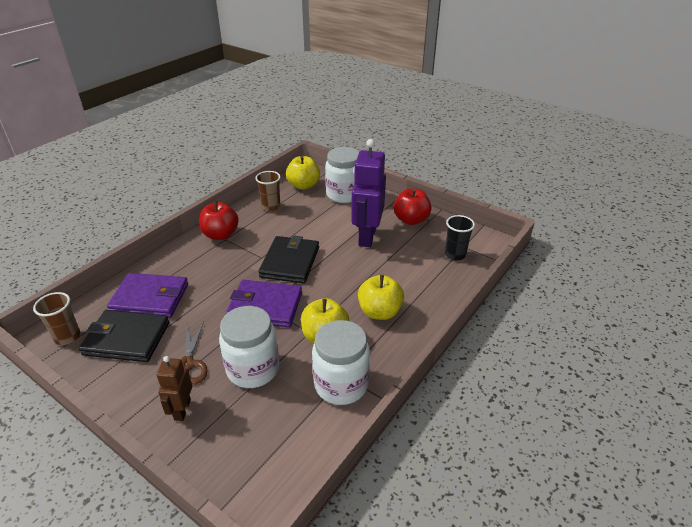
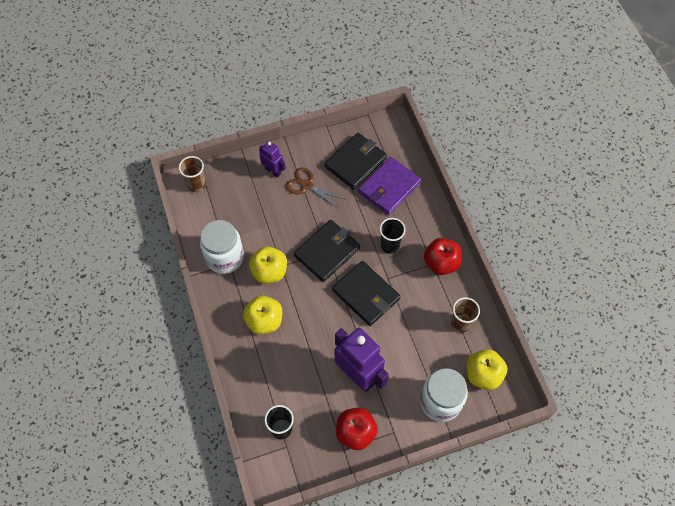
camera: 125 degrees right, 25 degrees up
(67, 337) = (381, 133): brown cup -> brown cup (196, 185)
(182, 409) = (273, 171): brown robot -> purple robot
(224, 269) = (390, 245): none -> black cup
(253, 369) = (275, 217): white jar -> none
(265, 306) = (327, 252): purple wallet -> black wallet

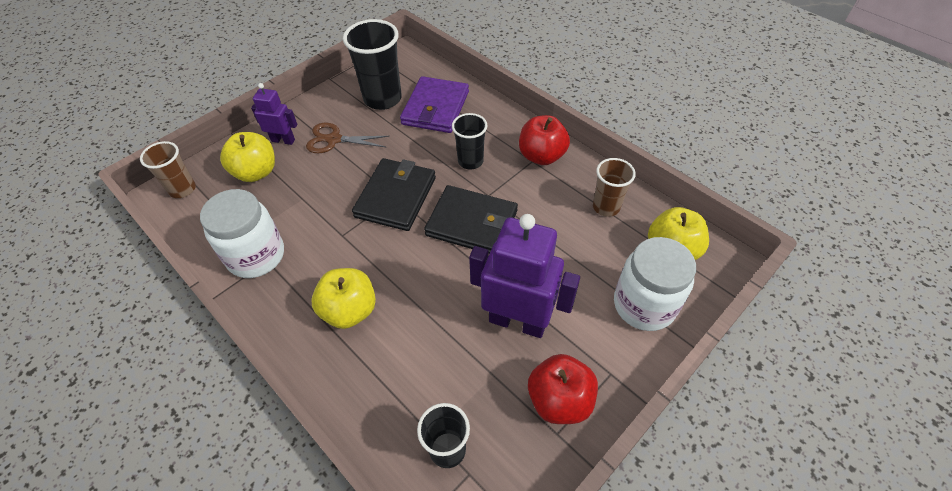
camera: 25 degrees left, 10 degrees down
(269, 272) = (329, 248): yellow apple -> yellow apple (256, 172)
(355, 162) = (382, 99): black wallet -> black cup

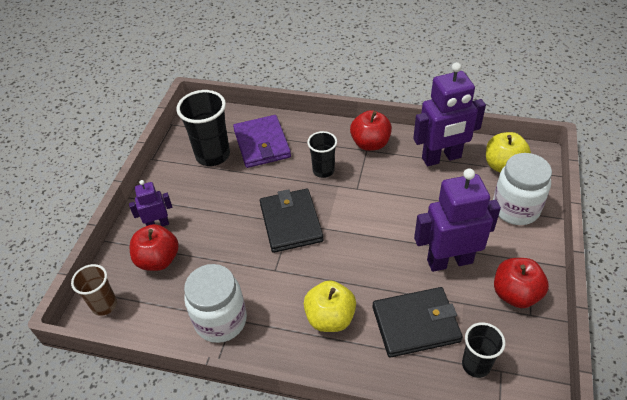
camera: 30 degrees left, 5 degrees down
(256, 172) = (158, 260): yellow apple -> red apple
(334, 139) = (201, 204): brown scissors -> none
(472, 223) = (363, 213): black wallet -> black wallet (416, 324)
(606, 207) = (441, 158): brown cup -> purple robot

